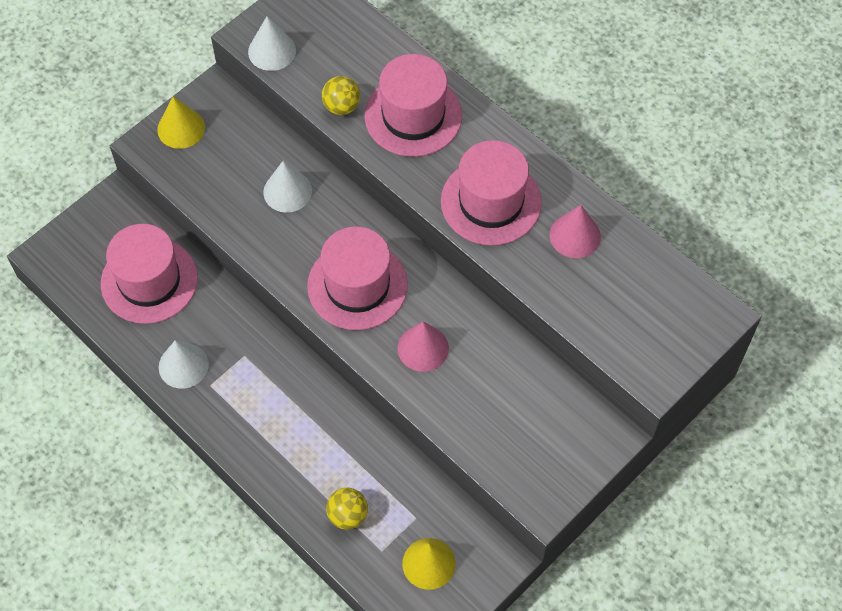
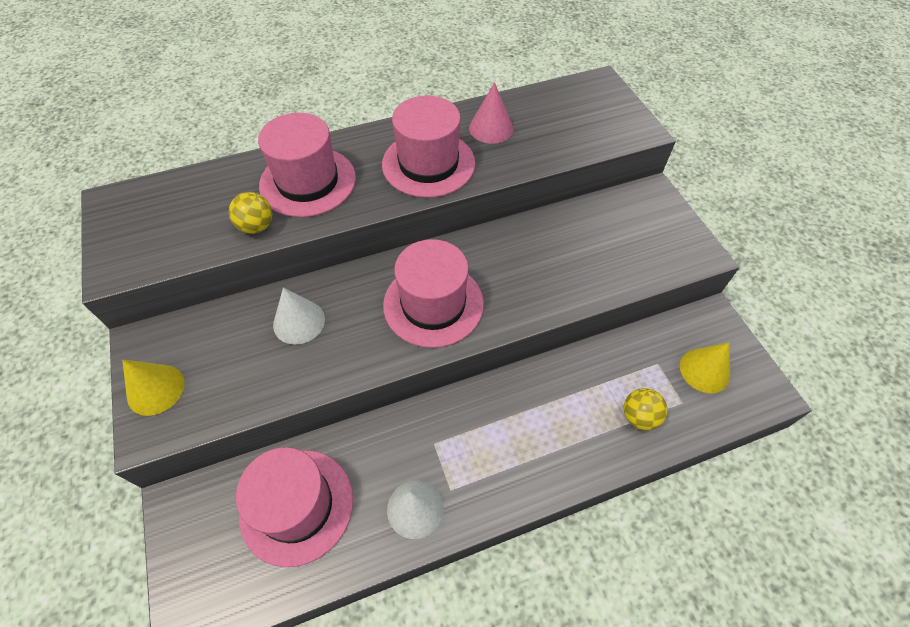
camera: 65 degrees left, 5 degrees down
(272, 51) = (149, 257): white cone -> none
(423, 348) = (522, 279): pink cone -> none

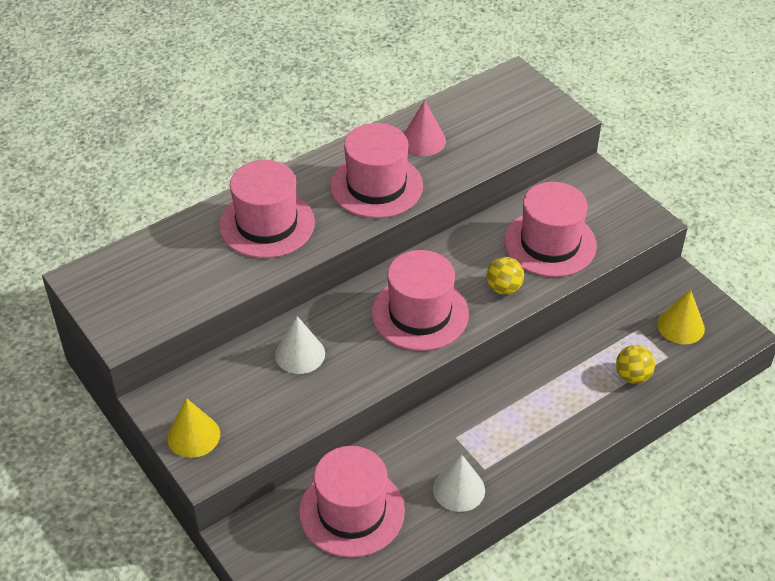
camera: 15 degrees left, 10 degrees down
(257, 226) = (238, 273): yellow ball -> yellow ball (503, 288)
(589, 256) = (550, 243): none -> pink hat

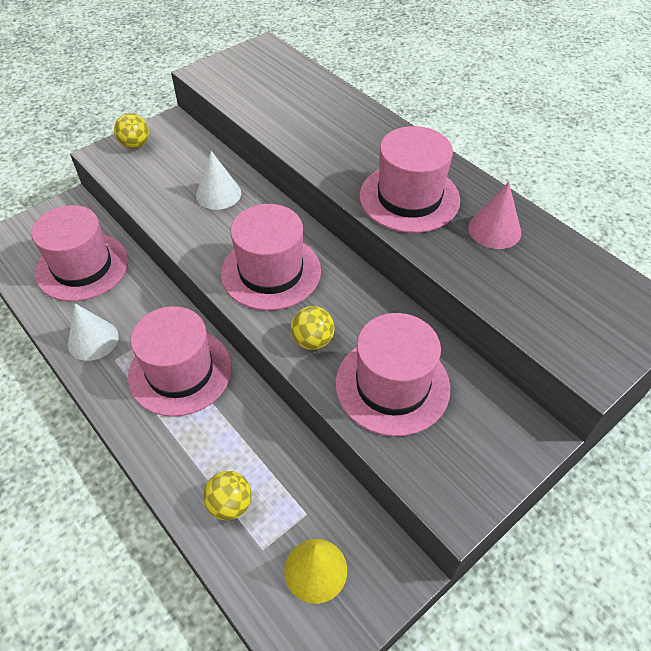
camera: 85 degrees right, 5 degrees up
(193, 436) = (135, 145): yellow cone -> yellow ball
(267, 224) = (339, 131): pink hat -> pink hat (180, 371)

